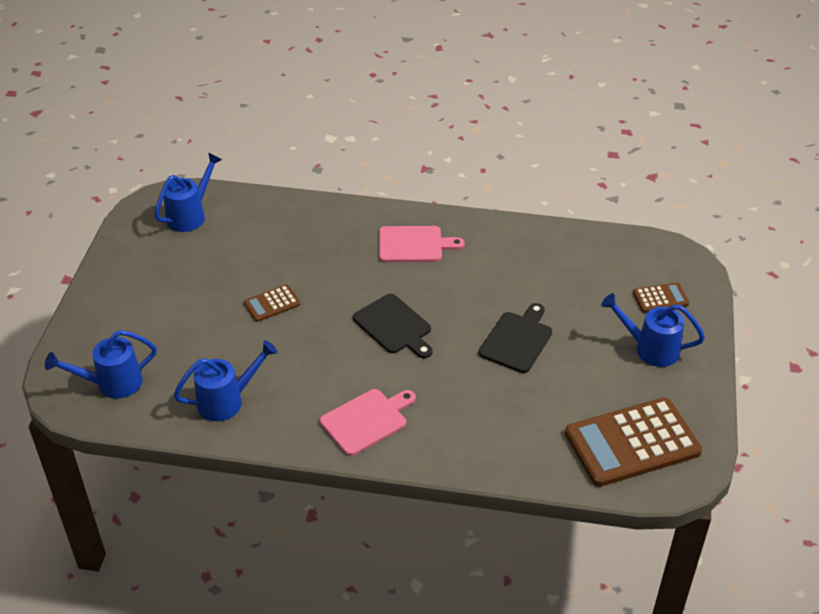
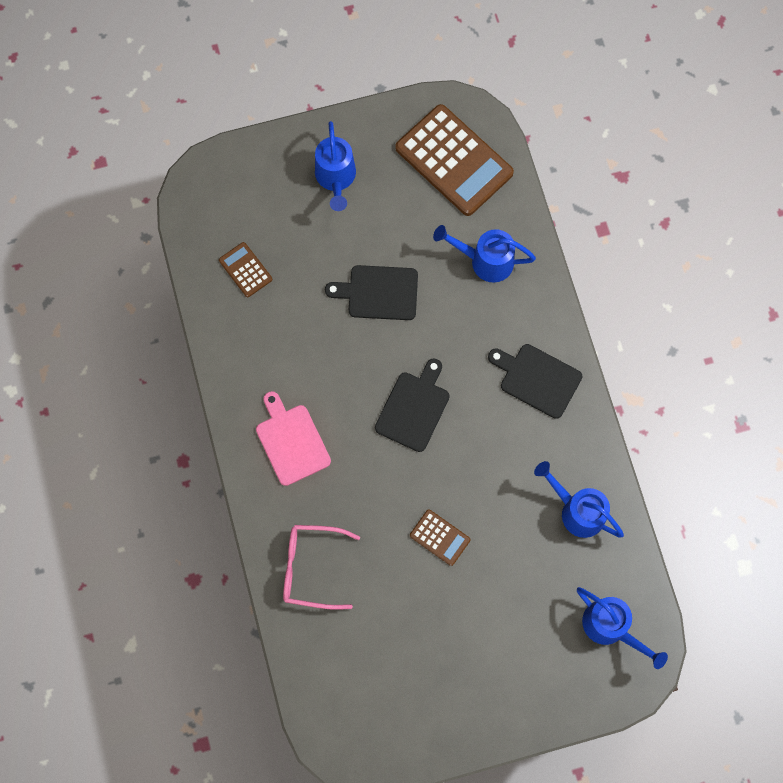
camera: 115 degrees left, 30 degrees up
(190, 215) = (352, 699): blue watering can -> blue watering can (485, 261)
(304, 225) = (311, 568): none -> pink glasses
(366, 420) = (537, 379): pink cutting board -> black cutting board
(660, 298) = (264, 188): brown calculator -> brown calculator (245, 270)

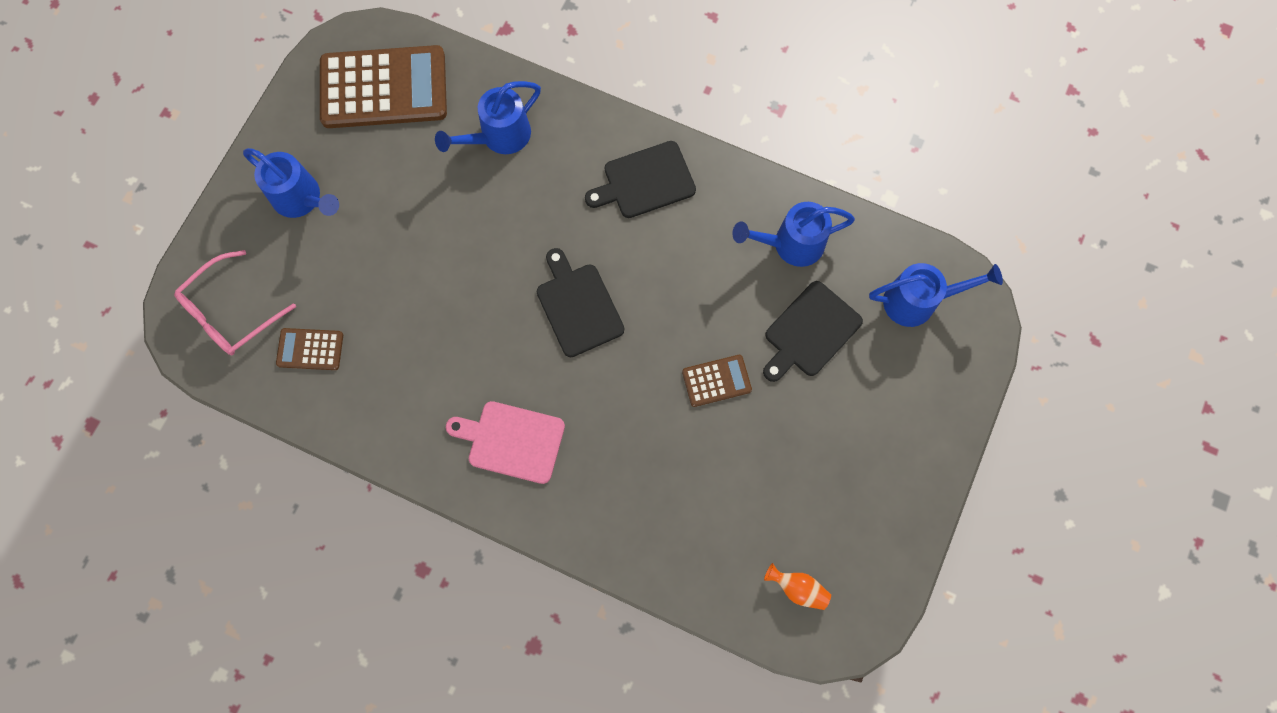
camera: 50 degrees left, 0 degrees up
(311, 568) = (647, 520): pink glasses -> pink glasses (230, 312)
(346, 699) = (797, 588): none -> orange vase
(379, 293) = (444, 249): black cutting board -> black cutting board (810, 332)

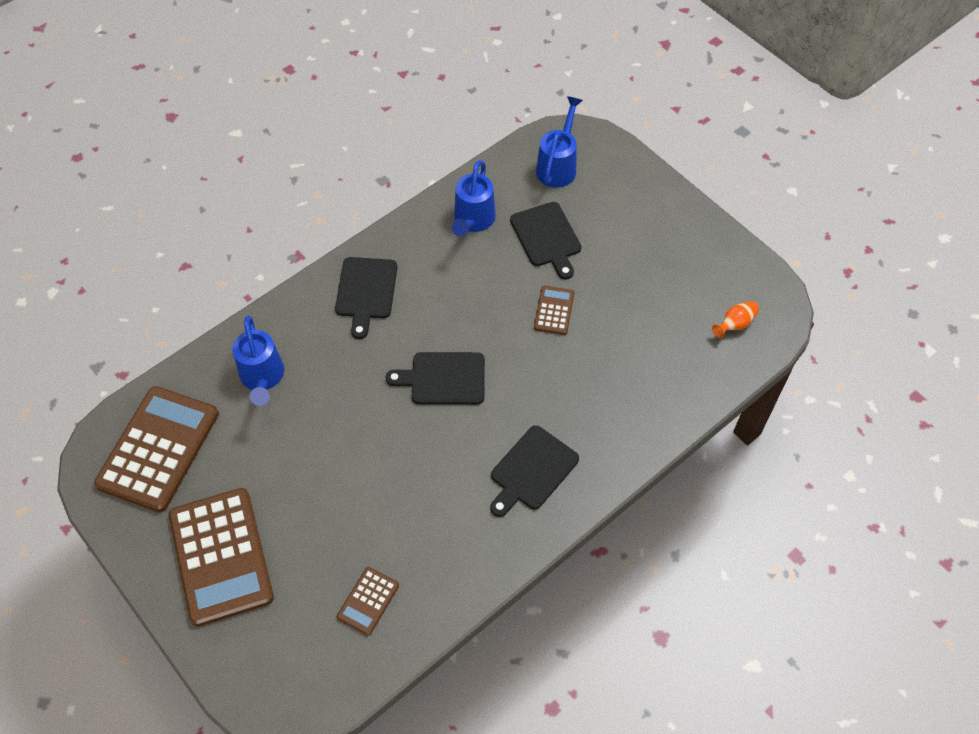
camera: 65 degrees left, 15 degrees down
(230, 312) = (294, 659): pink glasses -> none
(301, 199) = (221, 556): blue watering can -> brown calculator
(512, 441) = (532, 471): pink cutting board -> black cutting board

